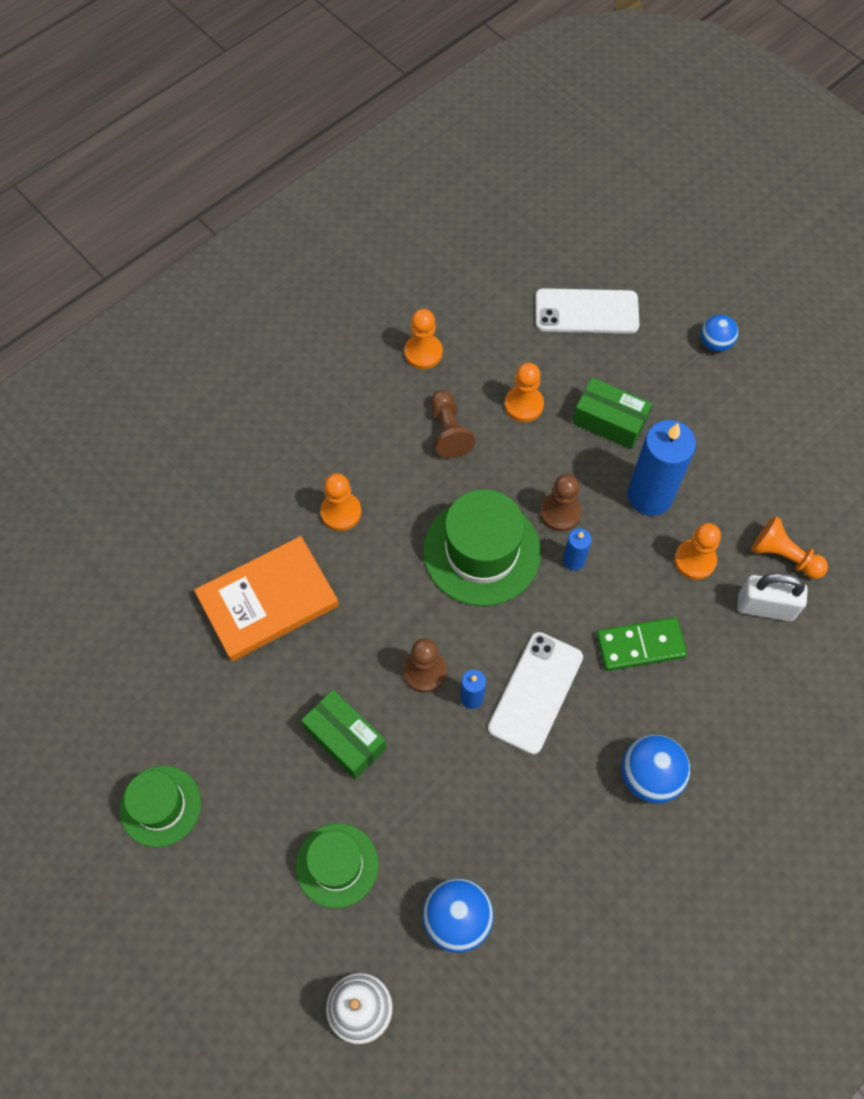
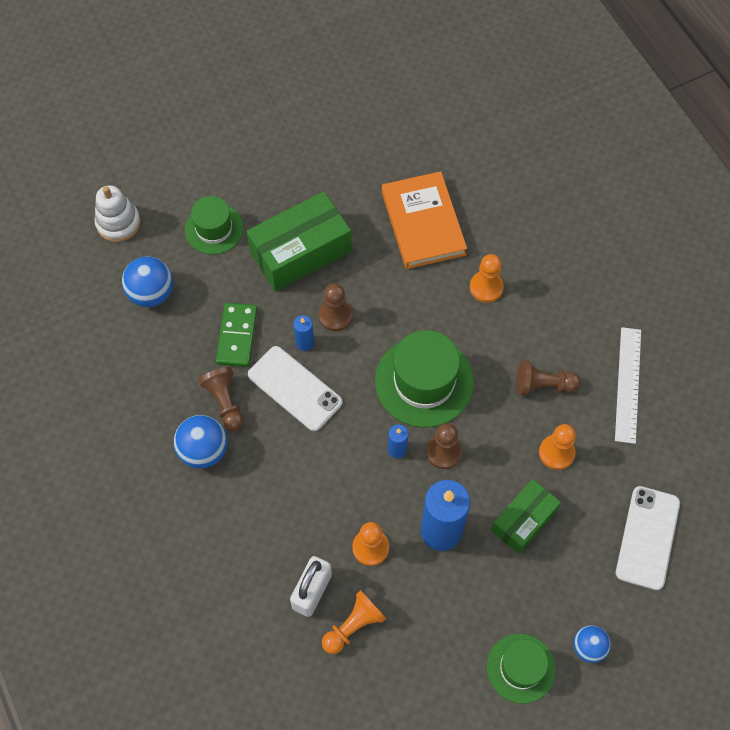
camera: 105 degrees right, 0 degrees up
(160, 806) = (290, 134): green hat -> green hat (521, 668)
(345, 739) = (300, 252): green box -> green box, size x1.60
(423, 352) = (628, 384): orange pawn -> white ruler
(580, 770) = (225, 402): none -> brown pawn
(640, 645) = (309, 478): green domino -> green domino (237, 336)

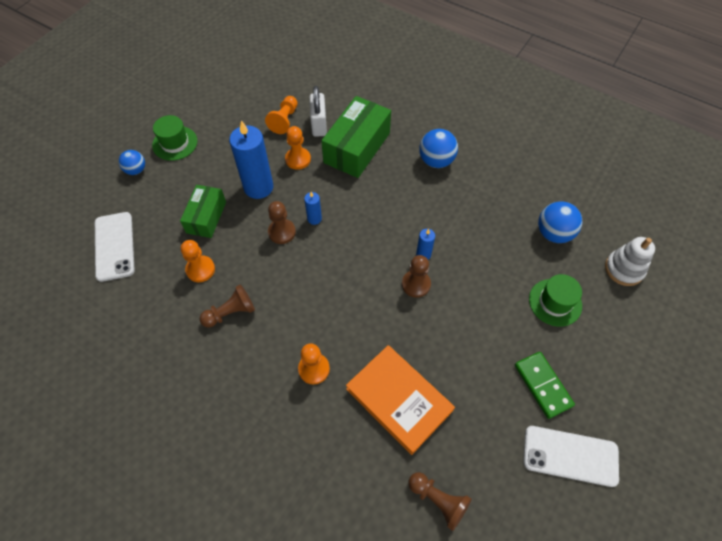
camera: 150 degrees right, 5 degrees down
(225, 402) = (445, 192): brown pawn -> brown pawn (438, 500)
(237, 336) = (472, 235): green domino -> green domino (542, 385)
(295, 388) = (408, 222): white phone -> white phone (570, 456)
(300, 252) = (477, 319): green box -> green box (357, 148)
(424, 381) = (321, 270): green hat -> none
(628, 384) = (162, 347): white ruler -> none

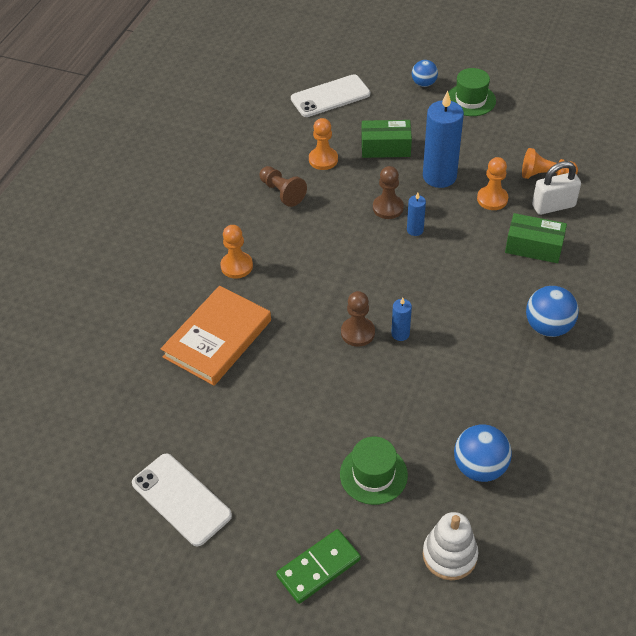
camera: 80 degrees right, 10 degrees down
(357, 148) = (533, 247): green box -> green box, size x0.62
(438, 500) = (121, 385): brown pawn -> none
(542, 385) = (259, 467): green domino -> green domino (318, 567)
(570, 456) = (181, 499): white phone -> white phone turned 45 degrees counterclockwise

